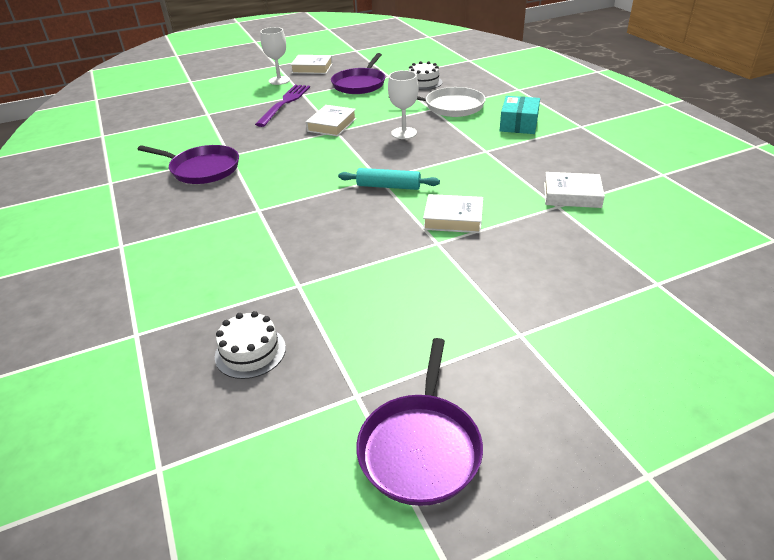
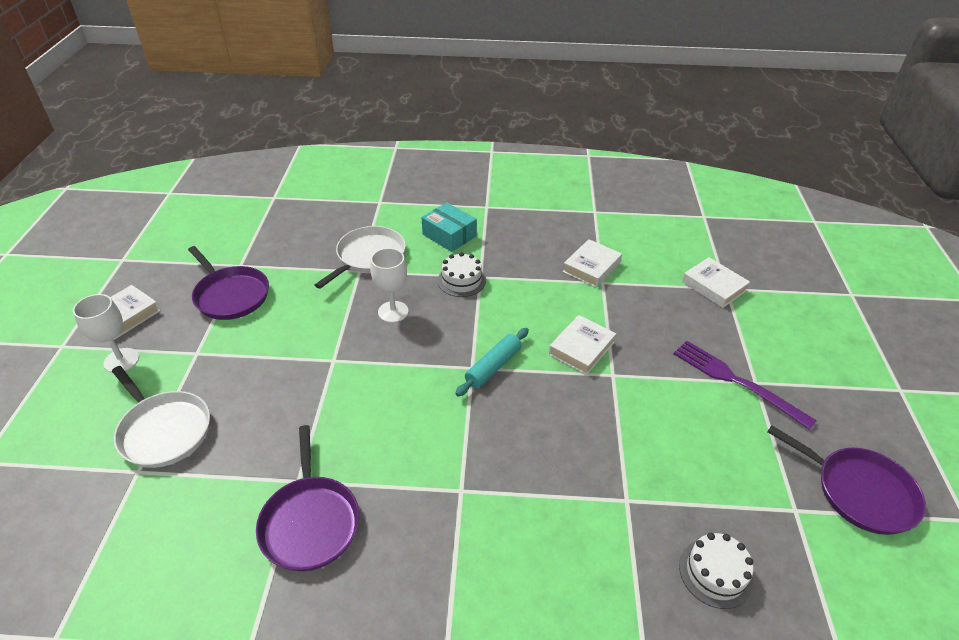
camera: 65 degrees left, 5 degrees up
(202, 169) = (310, 521): purple pan -> purple pan turned 120 degrees clockwise
(239, 108) = (163, 430): none -> white pan
(284, 103) = (204, 379): purple fork -> purple fork (736, 381)
(332, 125) = (314, 358): white book -> white book (714, 286)
(423, 82) = (289, 249): white cake -> white cake (461, 280)

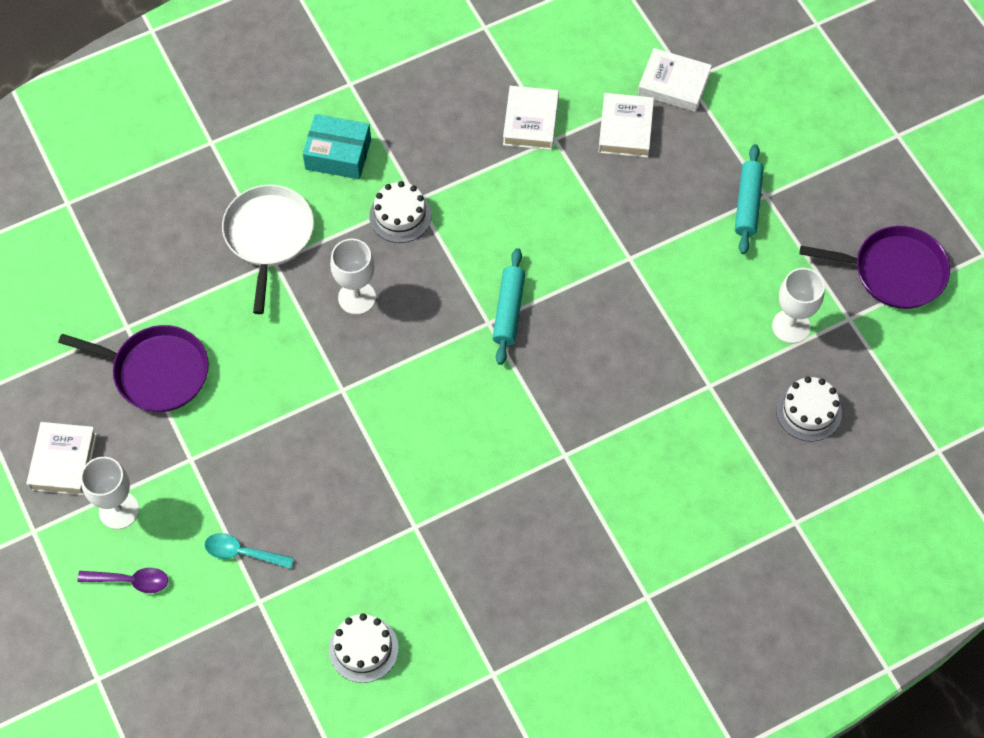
camera: 30 degrees left, 20 degrees up
(77, 408) = (131, 581): none -> purple spoon
(163, 430) = (242, 553): white pan -> turquoise spoon
(170, 557) = (363, 649): none -> white cake
(310, 521) = (456, 554): purple pan -> none
(581, 348) = (582, 241): white book -> white book (625, 129)
(732, 489) = (791, 326): none -> white goblet
(736, 381) = (748, 204): purple fork -> turquoise rolling pin

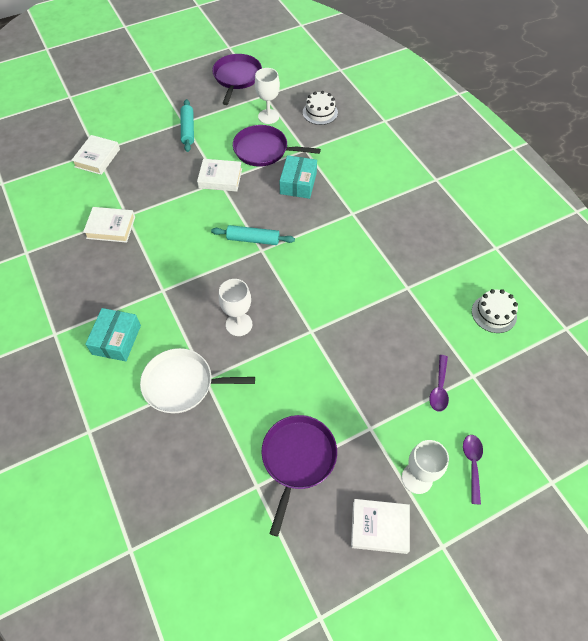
camera: 90 degrees left, 5 degrees down
(242, 553) = (439, 388): turquoise spoon -> purple spoon
(400, 216) = (175, 300): white cake -> none
(625, 129) = (126, 181): white book -> white book (220, 178)
(629, 374) = (298, 183): none -> turquoise box
(705, 321) = (264, 150): none -> purple pan
(748, 204) = (188, 130): turquoise rolling pin -> turquoise rolling pin turned 75 degrees clockwise

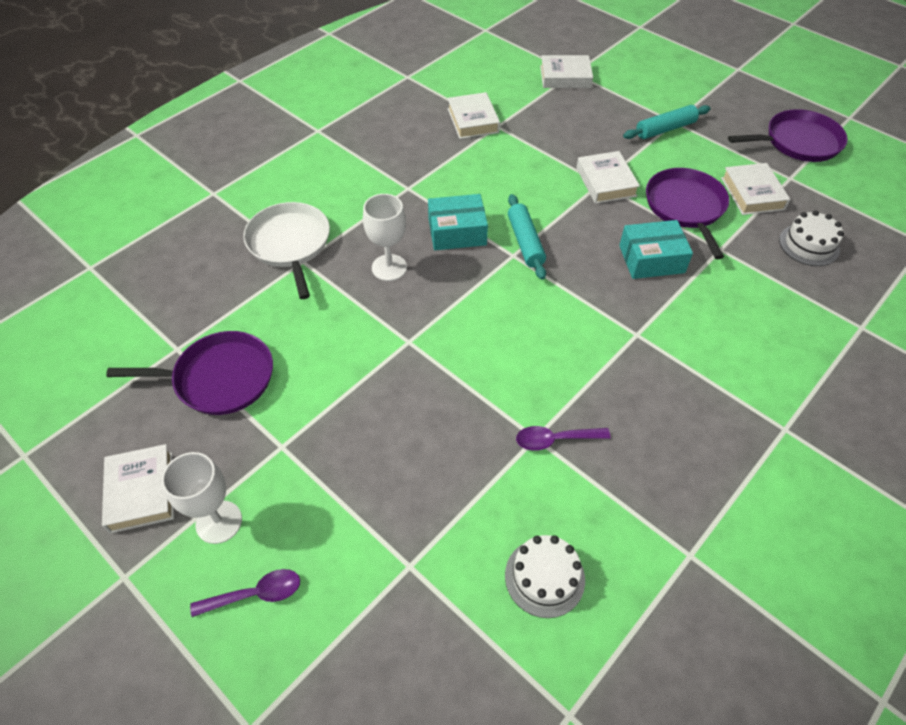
camera: 70 degrees right, 5 degrees down
(116, 340) = (327, 175): turquoise box -> turquoise box (457, 232)
(268, 116) = (752, 193): white goblet -> white book
(439, 388) = (371, 521): purple spoon -> purple spoon (555, 440)

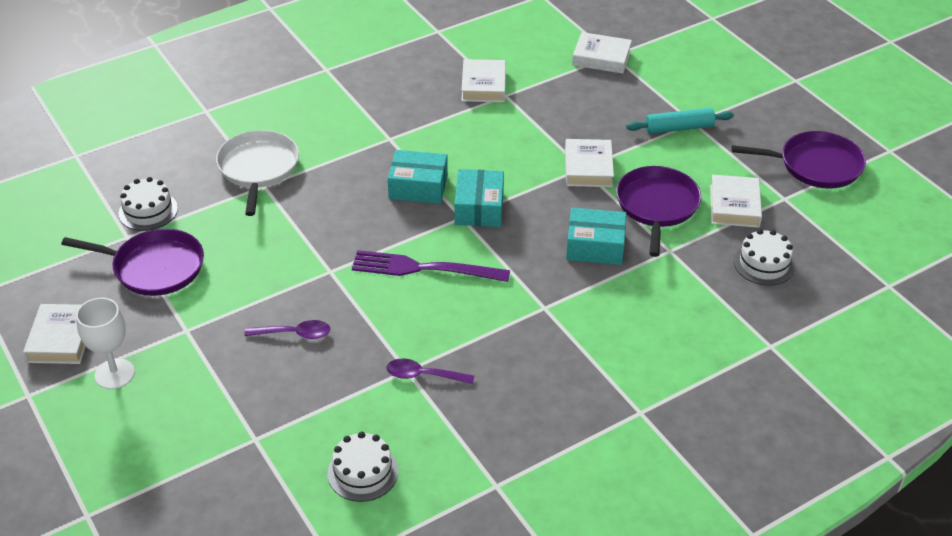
camera: 15 degrees right, 10 degrees down
(190, 314) = (148, 211): none -> white cake
(255, 594) = (124, 430): purple spoon -> purple spoon (294, 334)
(389, 267) = (340, 206): white goblet -> none
(501, 317) = (424, 268): none -> purple fork
(525, 242) = (479, 208): turquoise rolling pin -> turquoise box

